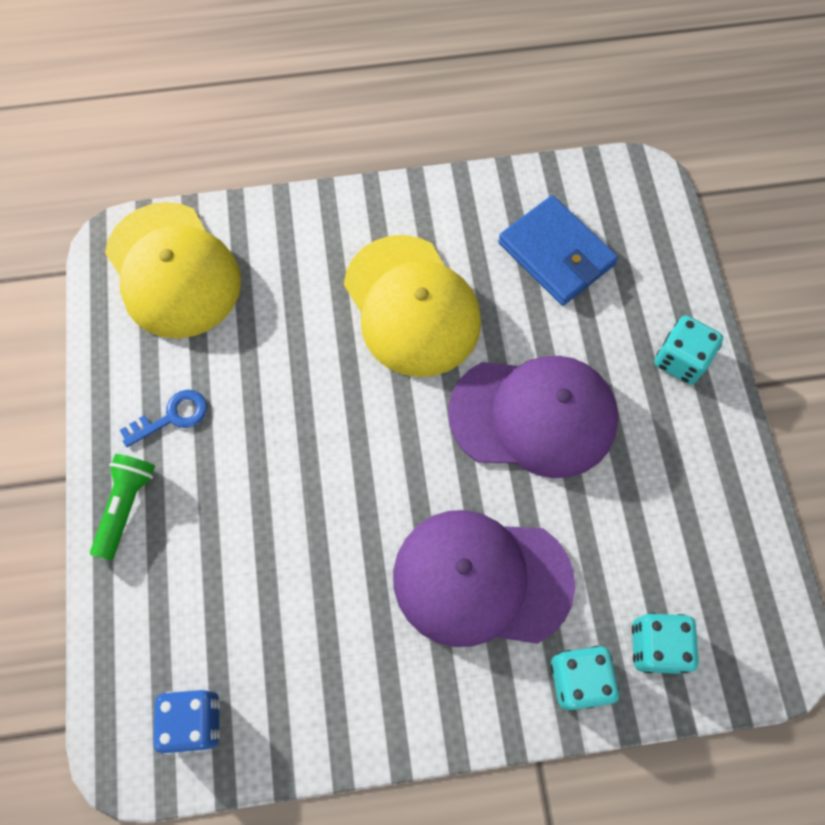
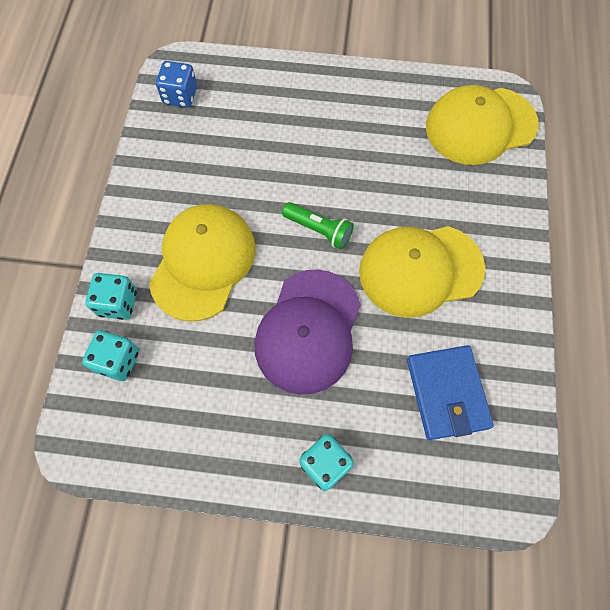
camera: 105 degrees right, 0 degrees up
(126, 506) = (316, 80): green flashlight -> green flashlight (319, 230)
(172, 416) = (369, 110): blue key -> none
(481, 579) = (203, 262): purple cap -> yellow cap
(556, 254) = (447, 393): blue wallet -> blue wallet turned 75 degrees counterclockwise

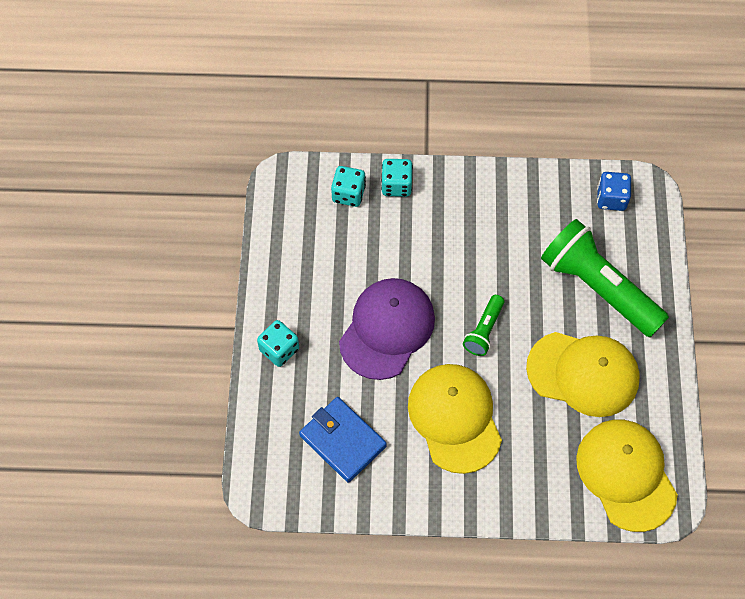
camera: 85 degrees right, 5 degrees down
(203, 262) = (440, 242): yellow cap -> yellow cap (583, 373)
(280, 121) = (598, 287): none -> green flashlight
(308, 331) = (387, 329): purple cap -> purple cap turned 105 degrees clockwise
(447, 393) = (343, 441): blue wallet -> blue wallet turned 60 degrees clockwise

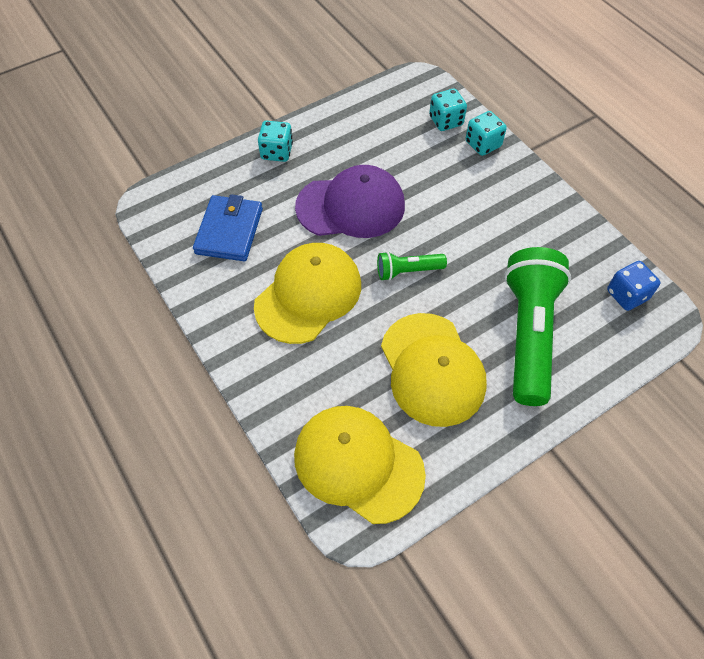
camera: 55 degrees right, 5 degrees down
(626, 475) = (358, 464): yellow cap -> yellow cap turned 90 degrees counterclockwise

